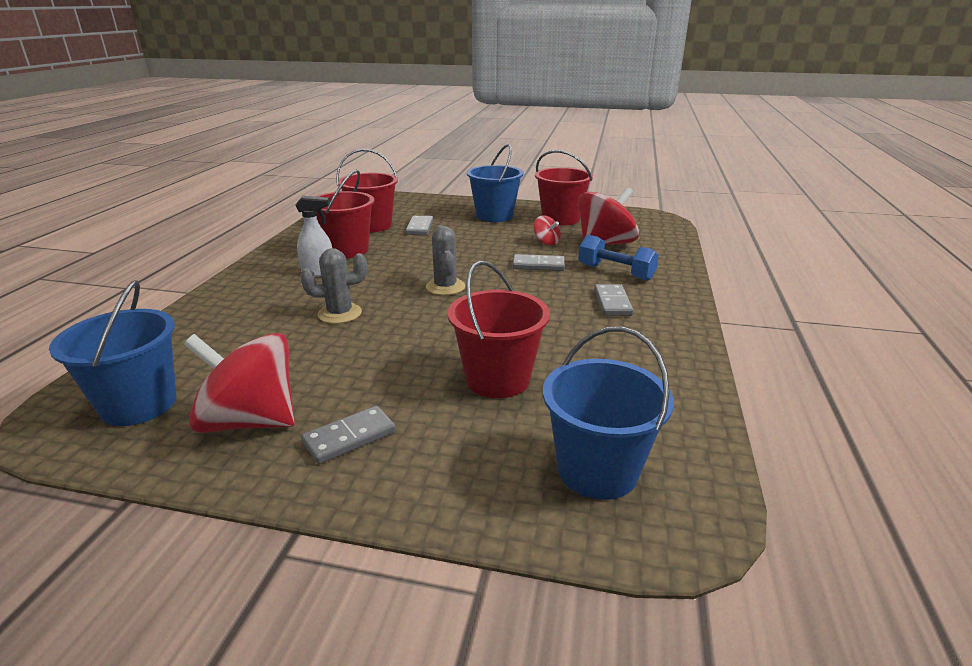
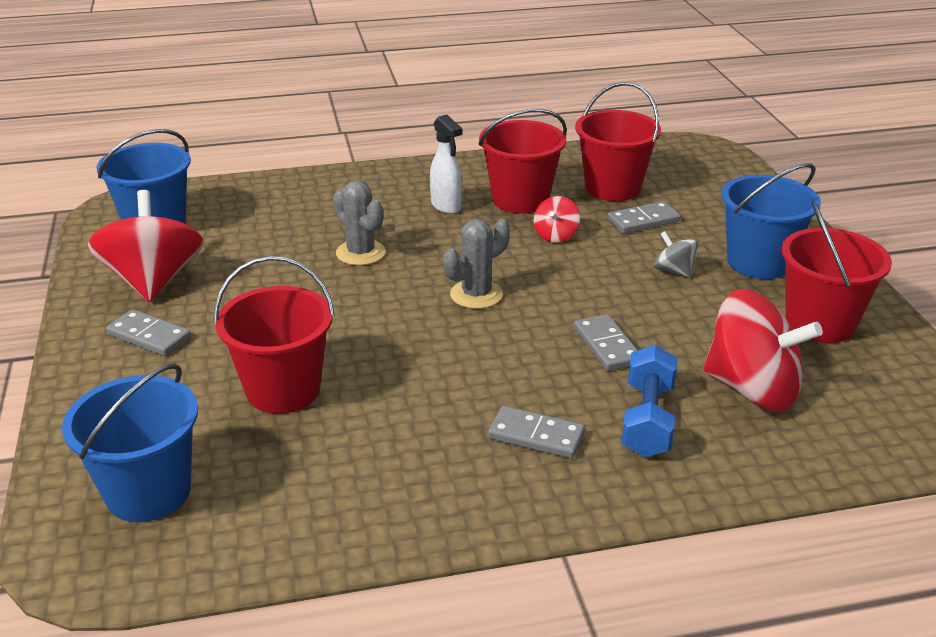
camera: 65 degrees right, 5 degrees up
(480, 234) = (673, 270): none -> grey spinning top
(546, 242) = (701, 332): red spinning top -> red spinning top (555, 235)
(612, 302) = (536, 436): grey domino -> grey domino turned 45 degrees clockwise

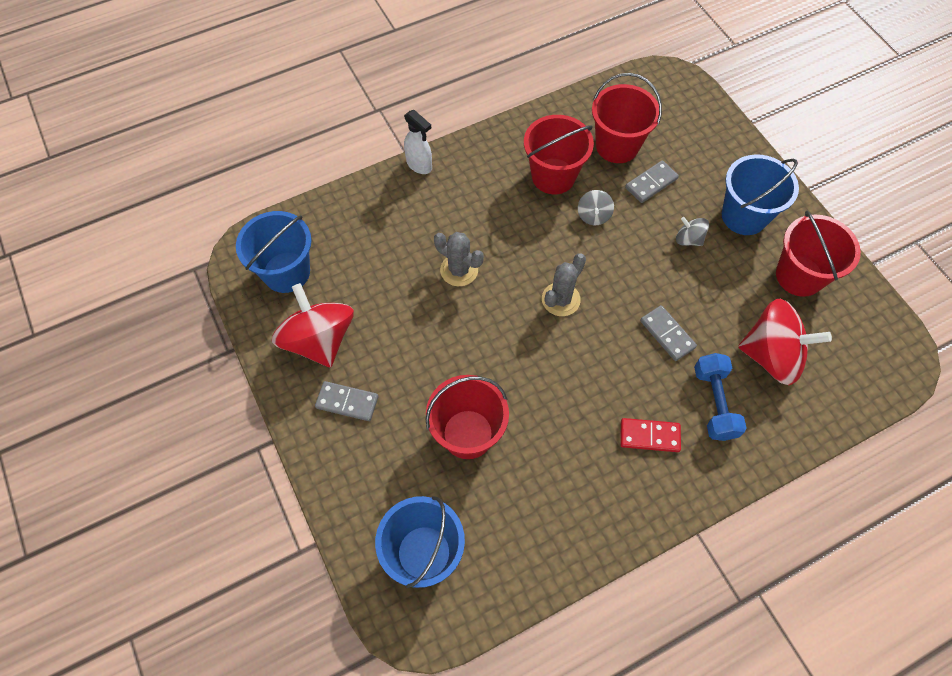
camera: 15 degrees left, 30 degrees up
(446, 206) = (500, 197): white spray bottle -> white spray bottle (419, 165)
(536, 436) = (649, 436): grey domino -> red domino
(555, 235) = (593, 215): red spinning top -> grey spinning top

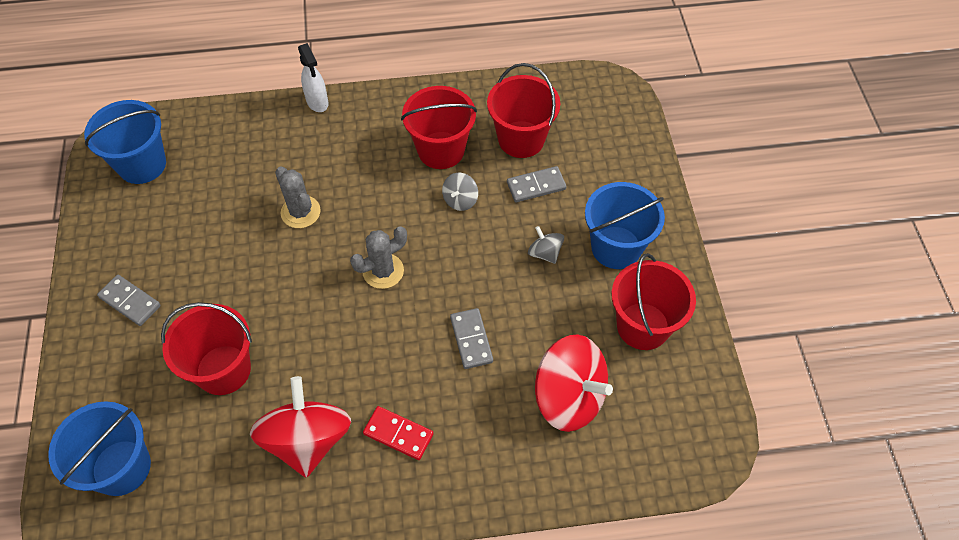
camera: 20 degrees right, 5 degrees down
(319, 340) = (136, 236): red spinning top -> red spinning top (307, 440)
(714, 403) = (482, 424): blue dumbbell -> none

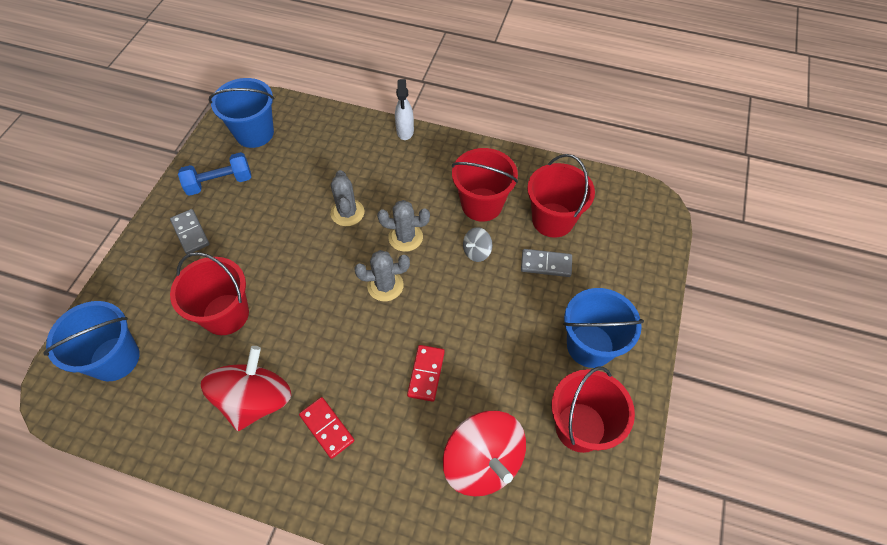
camera: 25 degrees right, 0 degrees up
(132, 234) = (219, 183): none -> blue dumbbell
(378, 214) = (405, 237): none -> grey cactus
(471, 340) = (426, 374): grey domino -> red domino
(545, 253) = (525, 325): grey spinning top -> none

